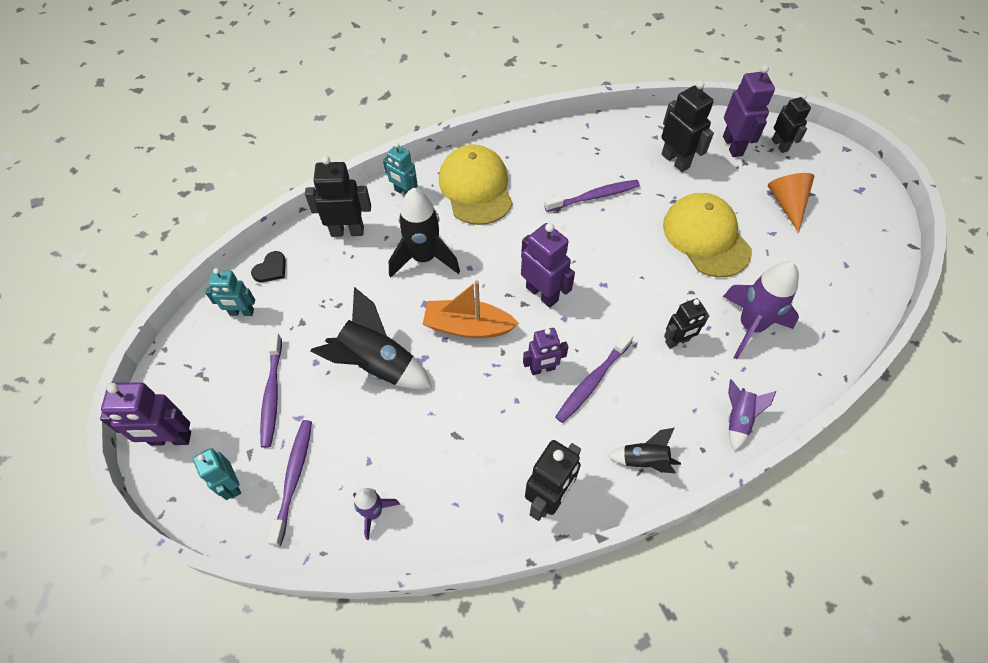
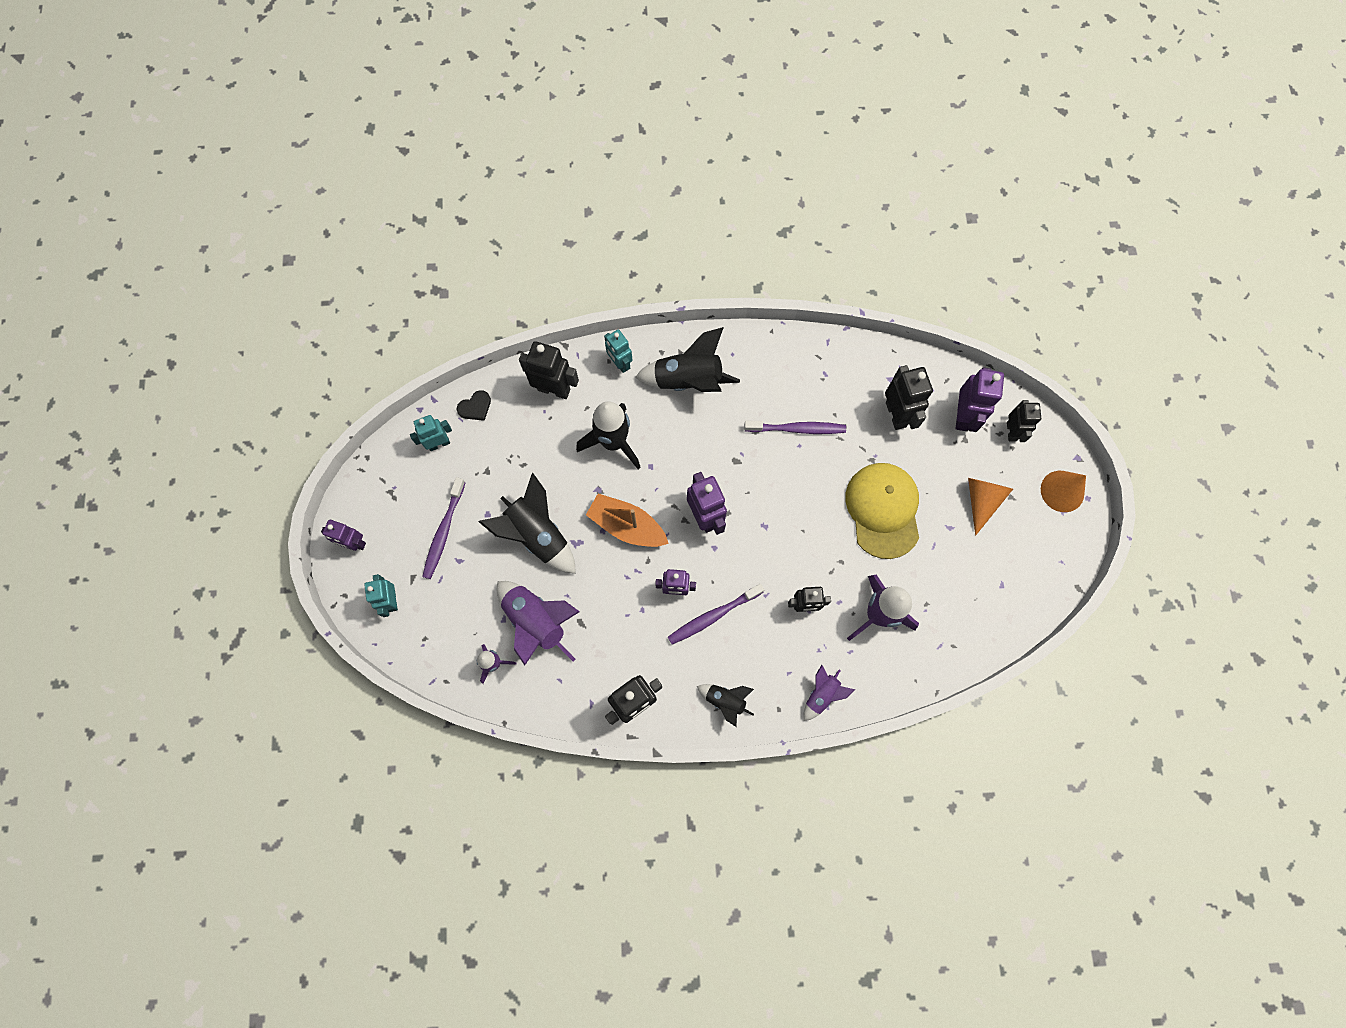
camera: 20 degrees right, 15 degrees up
(171, 439) = (354, 543): purple robot -> purple robot, size x0.67
(241, 312) = (439, 443): turquoise robot -> turquoise robot turned 135 degrees clockwise
(293, 478) = (441, 612): purple toothbrush -> none
(407, 451) = (537, 622): none -> purple rocket
(476, 188) = (688, 380): yellow cap -> black rocket
(849, 176) = (1062, 491): none -> orange cone

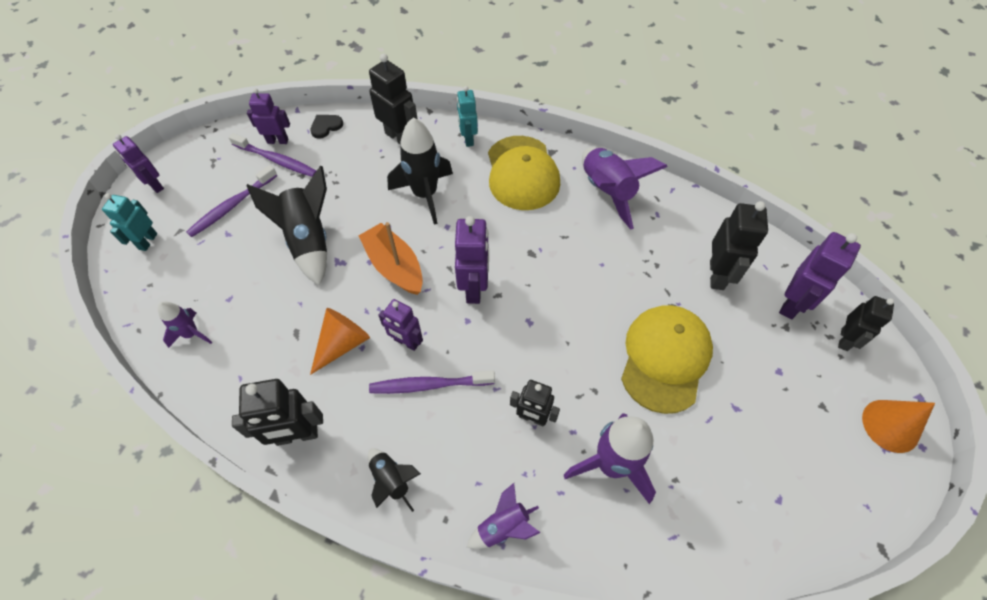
camera: 25 degrees right, 15 degrees down
(439, 443) = (278, 141): turquoise robot -> purple robot
(475, 407) = (326, 126): black heart -> black heart turned 150 degrees clockwise
(537, 622) = (256, 314): purple rocket -> purple rocket (607, 192)
(688, 380) = (522, 173): black rocket -> yellow cap
(797, 429) = (606, 249): purple toothbrush -> purple toothbrush (276, 160)
(981, 500) = (785, 395): orange cone -> orange cone (342, 343)

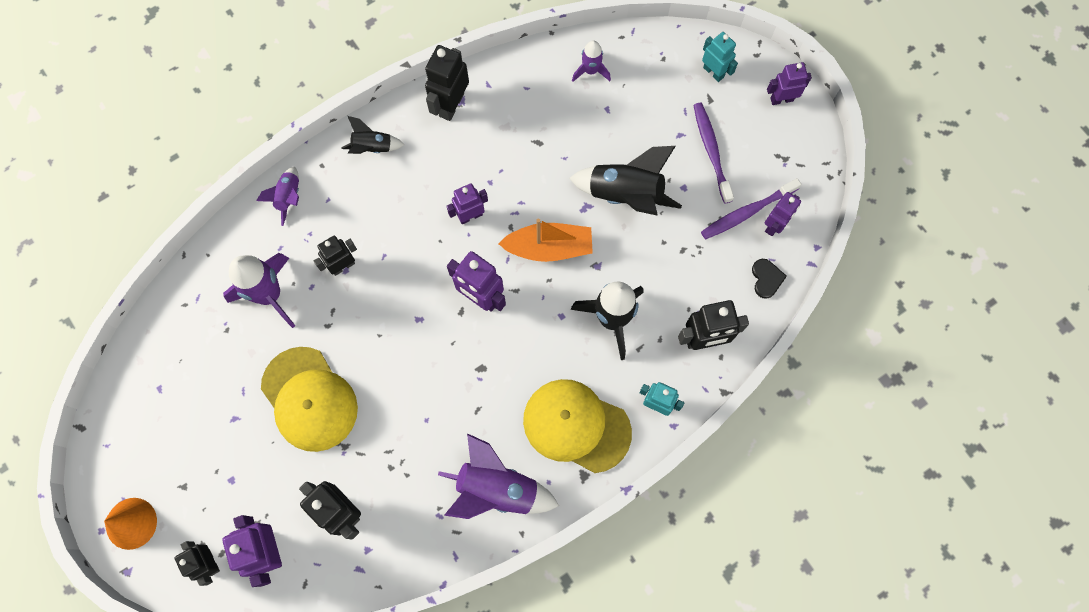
camera: 125 degrees right, 15 degrees up
(342, 343) = (503, 170): orange cone -> none
(429, 385) = (422, 211): purple toothbrush -> none

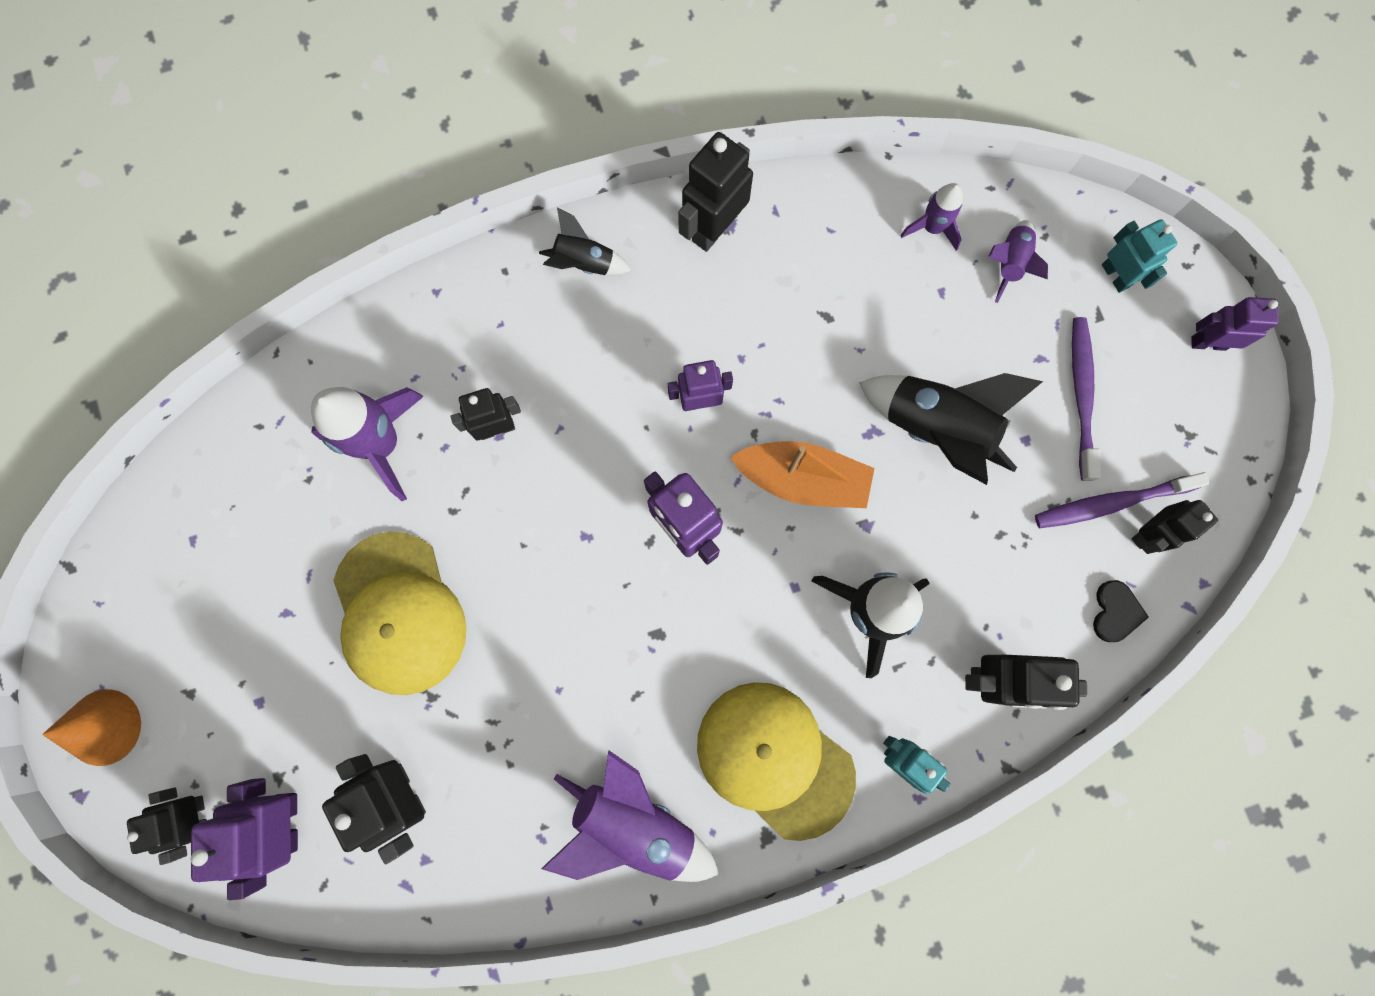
camera: 15 degrees right, 5 degrees up
(289, 197) = (445, 307): purple rocket -> purple rocket (1009, 264)
(774, 225) = (1148, 533): purple robot -> black robot

